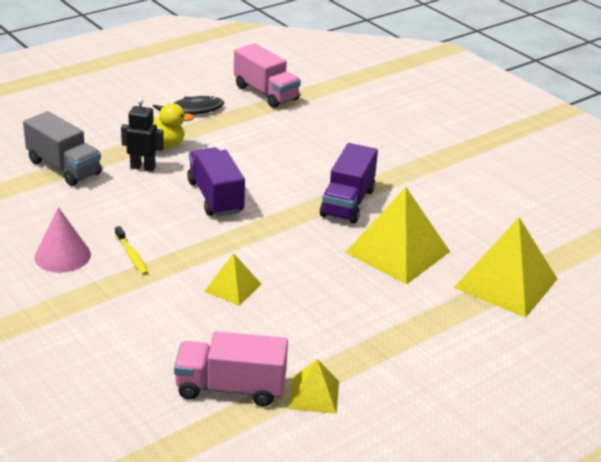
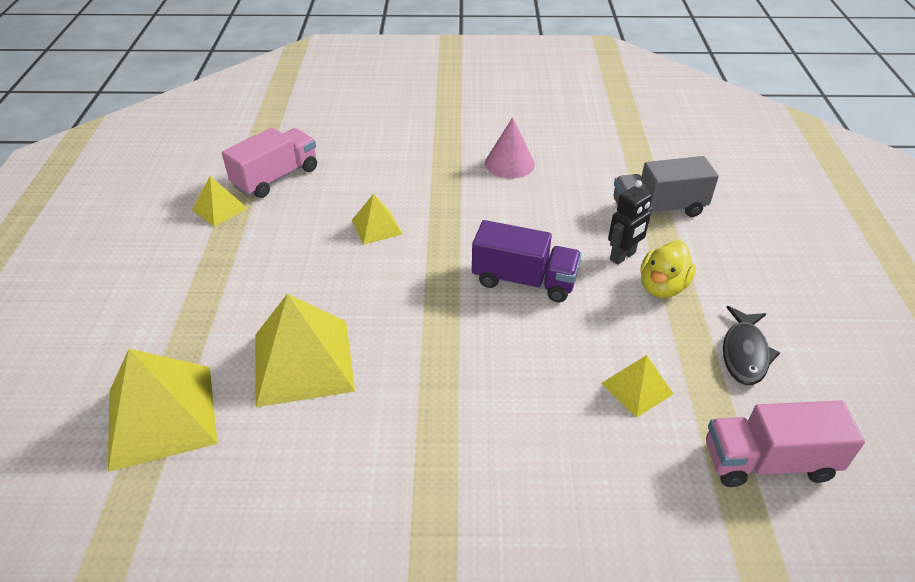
camera: 130 degrees right, 10 degrees up
(132, 255) = (475, 194): yellow toothbrush -> none
(262, 135) = (637, 388): none -> yellow pyramid
(348, 203) = (423, 377): purple truck -> none

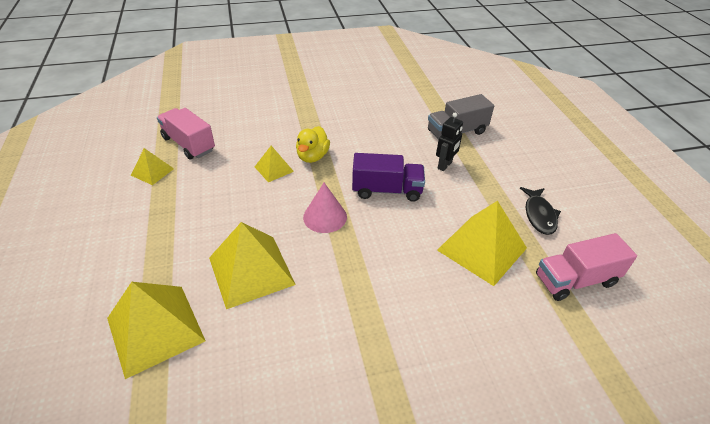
camera: 15 degrees left, 0 degrees up
(276, 178) = (188, 144): pink truck -> pink truck turned 75 degrees counterclockwise
(509, 163) = (351, 114): pink cone -> pink cone (325, 217)
(637, 388) = (482, 249): yellow pyramid -> yellow pyramid, size x1.92
(662, 287) = (475, 181): yellow duck -> yellow duck (312, 156)

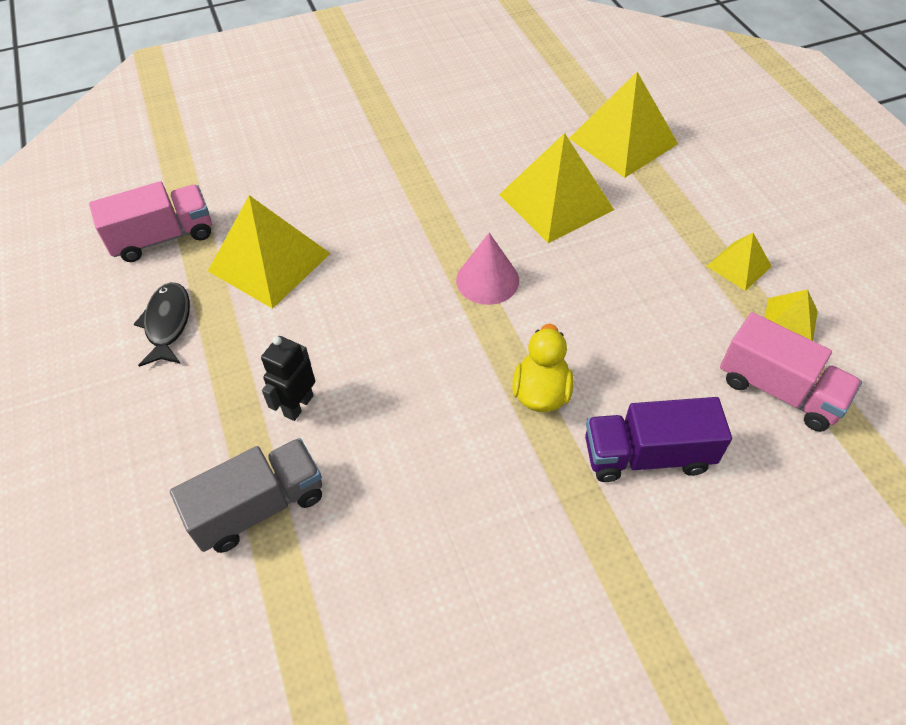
camera: 175 degrees right, 10 degrees up
(274, 169) = (597, 355): yellow pyramid -> yellow pyramid (739, 266)
(386, 190) = (401, 337): purple truck -> purple truck (647, 455)

